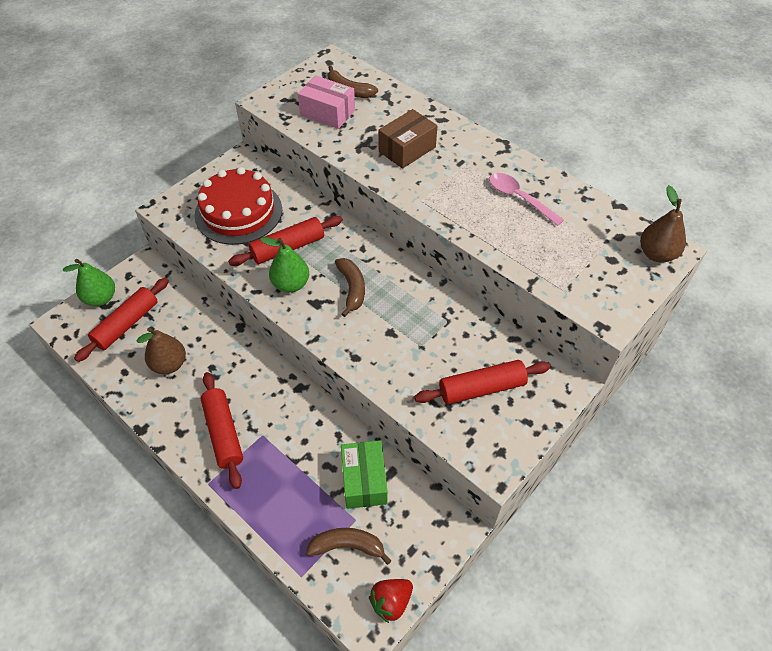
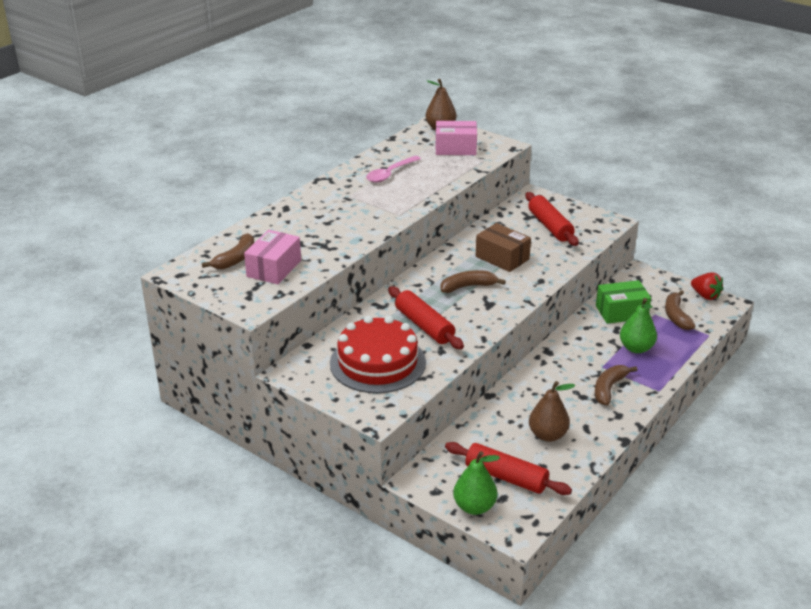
camera: 95 degrees left, 20 degrees down
(223, 433) = (609, 388): red rolling pin -> brown banana
(291, 284) = (470, 319): green pear -> green pear (636, 348)
(407, 149) = (331, 223): brown box -> brown box (502, 258)
(595, 264) = (455, 148): none -> pink box

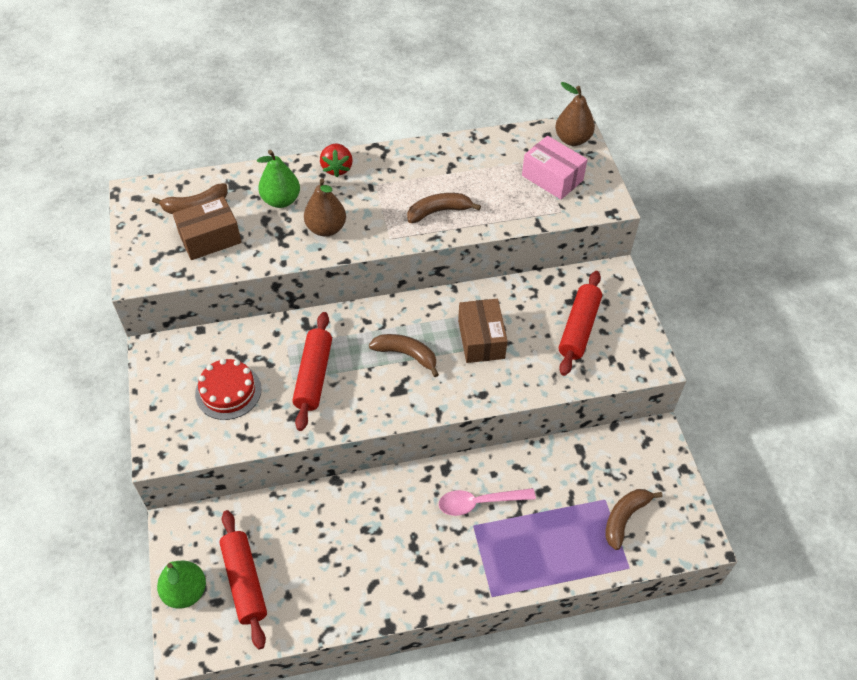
camera: 40 degrees right, 20 degrees up
(274, 268) = (210, 238): pink box -> brown box
(377, 362) = (228, 391): red cake -> red cake, size x0.63
(390, 174) = (447, 177): pink spoon -> pink spoon (479, 503)
(548, 435) = (330, 565): brown pear -> brown pear (326, 228)
(609, 388) = (447, 556): brown banana -> brown banana (439, 211)
(621, 312) = (574, 472): green box -> none
(636, 348) = (533, 528): green pear -> green pear (281, 200)
(705, 296) = (690, 515): red strawberry -> red strawberry (337, 168)

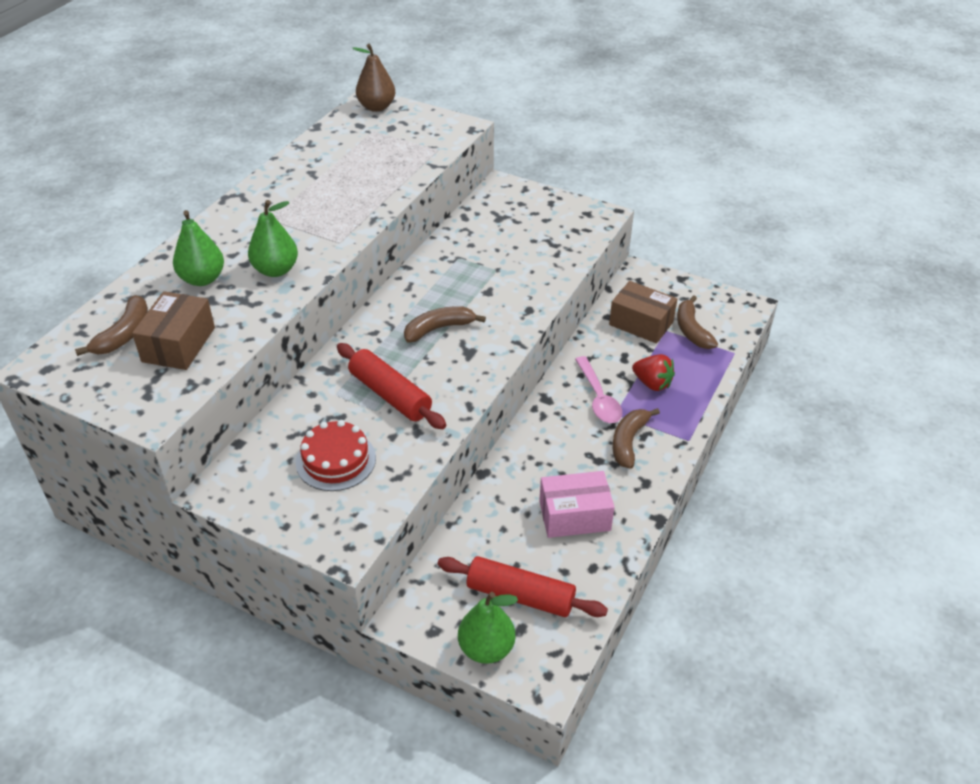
camera: 50 degrees left, 10 degrees down
(326, 228) = (276, 270): brown pear -> green pear
(337, 168) = (217, 230): red strawberry -> red strawberry (652, 383)
(439, 211) = (350, 203): brown banana -> brown banana (628, 442)
(479, 503) = (598, 398): pink spoon -> pink spoon turned 45 degrees counterclockwise
(481, 339) = (476, 281): brown box -> brown box (641, 323)
(552, 178) = (399, 135): pink box -> pink box (574, 516)
(579, 328) = (529, 229): red rolling pin -> none

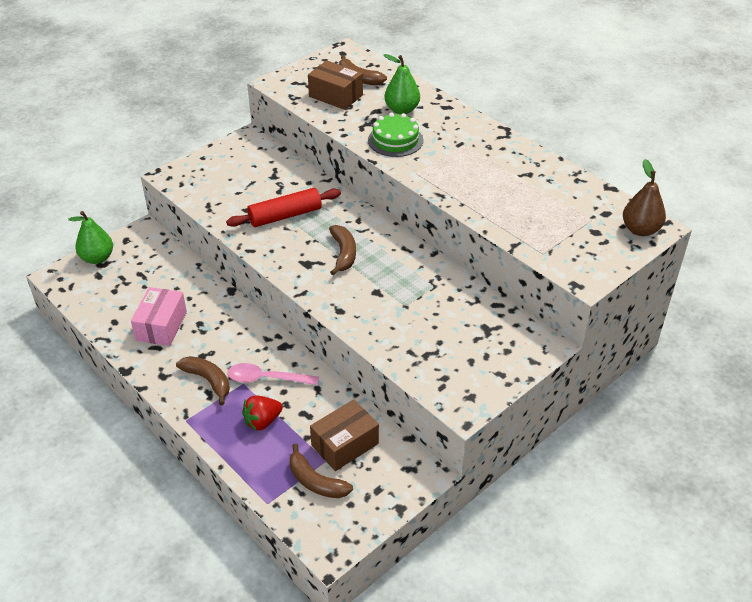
camera: 110 degrees right, 0 degrees up
(276, 270) = (395, 140): green pear -> green cake
(336, 460) = (240, 183): red cake -> none
(520, 595) = (120, 282): red rolling pin -> none
(691, 330) = (316, 481): brown banana -> brown banana turned 150 degrees counterclockwise

